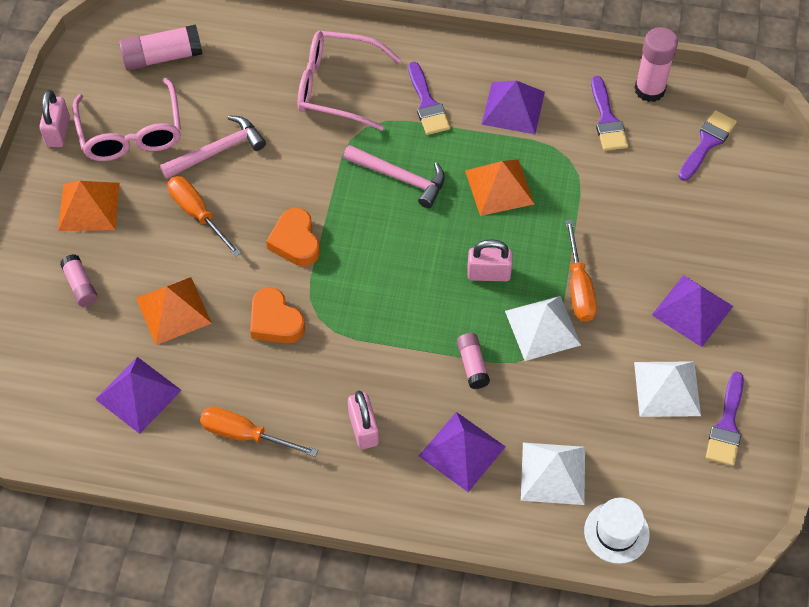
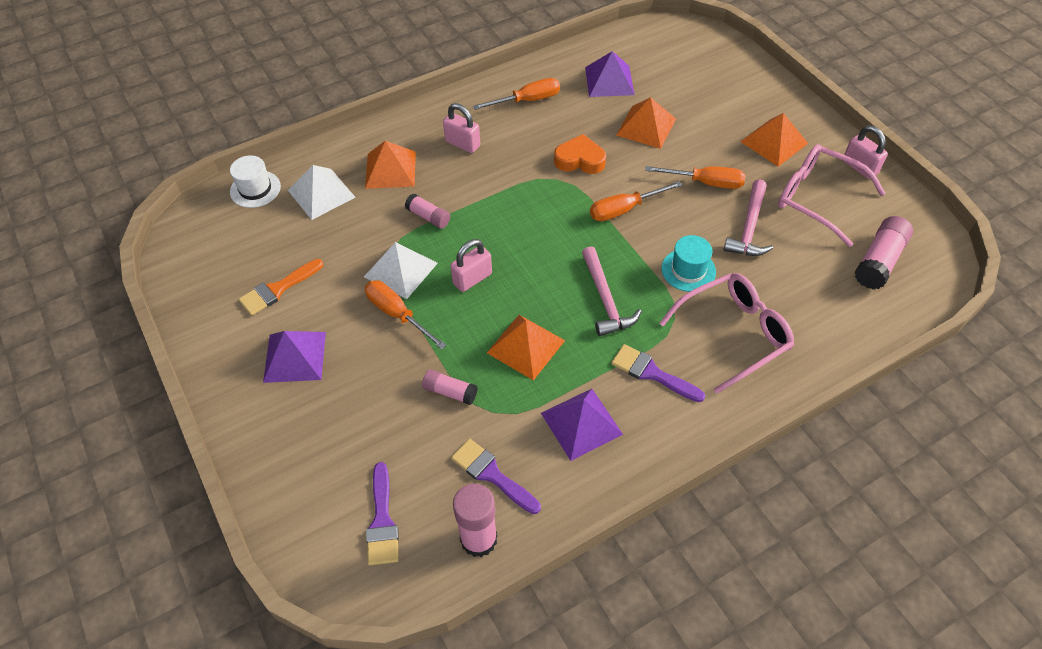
camera: 140 degrees right, 5 degrees down
(80, 286) = (714, 104): pink glue stick -> pink glue stick (450, 391)
(295, 241) = (624, 209): orange heart -> orange screwdriver
(309, 154) = (688, 270): none -> turquoise hat
(400, 178) = (605, 300): pink hammer -> pink hammer turned 90 degrees counterclockwise
(462, 451) = (390, 169): purple pyramid -> orange pyramid
(667, 388) = (277, 289): white pyramid -> orange brush
(726, 425) = (216, 293): purple brush -> none

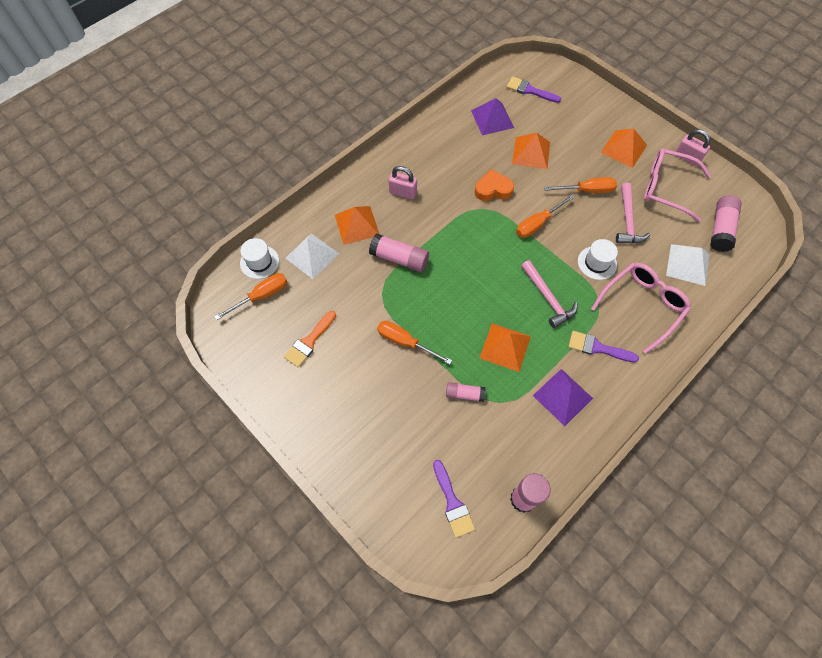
camera: 15 degrees left, 10 degrees up
(295, 356) = (343, 392): purple pyramid -> none
(400, 269) = (394, 306): white pyramid -> white pyramid (687, 264)
(428, 217) = (399, 259): pink glue stick -> pink glue stick, size x1.65
(472, 279) = (449, 302): pink padlock -> none
(491, 474) = (515, 449): purple brush -> purple brush (529, 90)
(527, 100) = (438, 147): orange screwdriver -> orange screwdriver (261, 296)
(688, 270) = (597, 263): turquoise hat -> white hat

